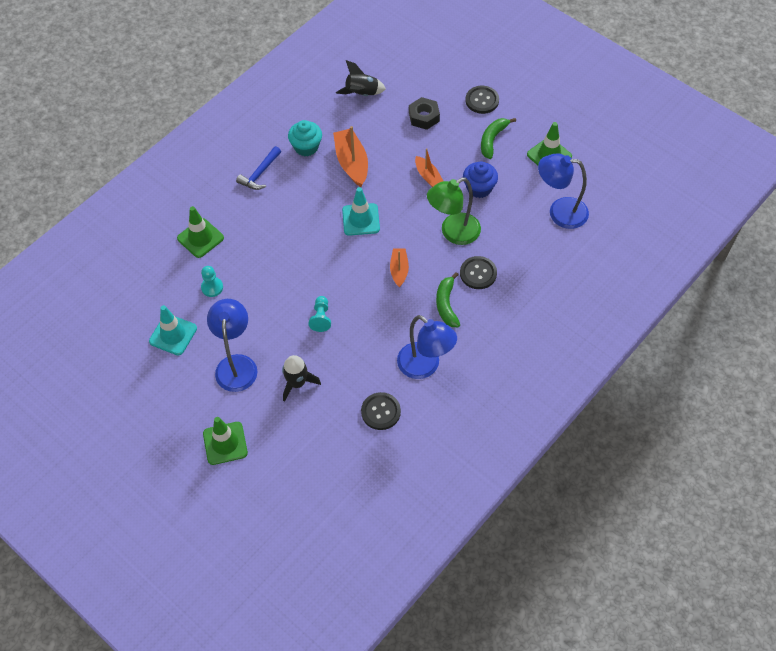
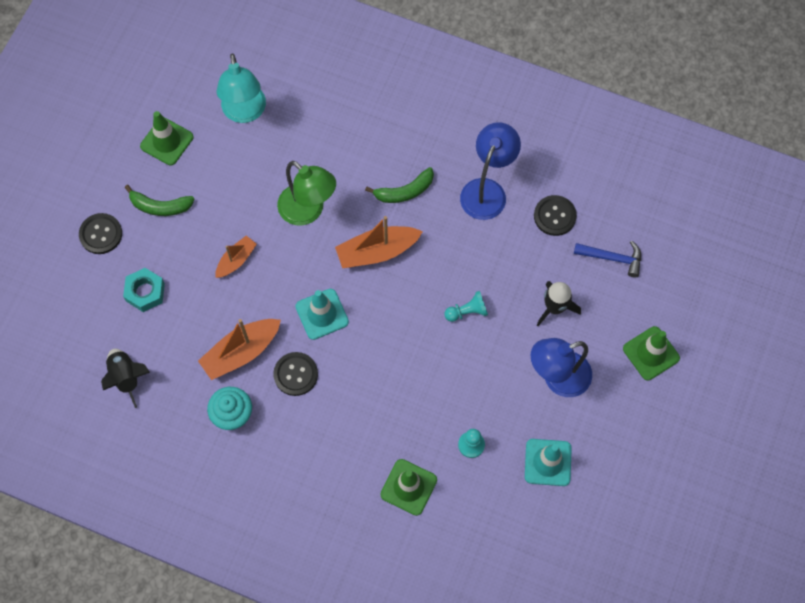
camera: 110 degrees left, 10 degrees up
(260, 173) = (290, 454): blue hammer -> blue hammer (612, 258)
(399, 270) = (377, 252): orange boat -> orange boat, size x1.66
(424, 117) = (145, 292): black nut -> turquoise nut
(478, 273) = (354, 171): black button -> black button (295, 374)
(479, 188) = (236, 201): blue cupcake -> none
(560, 212) = (245, 112): blue lamp -> turquoise lamp

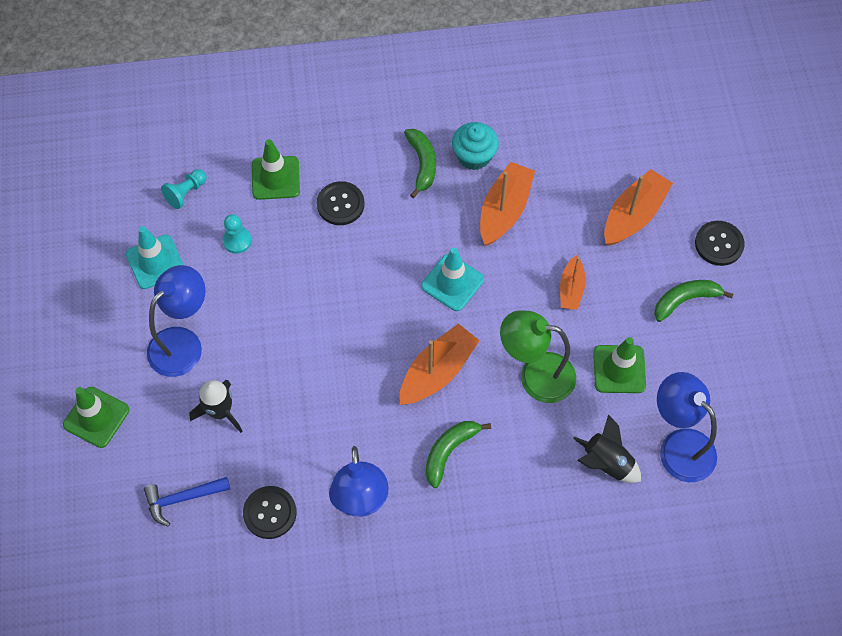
camera: 150 degrees right, 5 degrees down
(126, 377) = (591, 137): black rocket -> black rocket (606, 463)
(145, 292) = (633, 215): turquoise nut -> orange boat
(167, 141) = (733, 369): green traffic cone -> green traffic cone (619, 369)
(245, 112) = (678, 446): turquoise lamp -> blue lamp
(279, 431) = (422, 164): none -> green banana
(295, 374) = (440, 217): black button -> black button (340, 204)
(467, 311) = (309, 360): turquoise pawn -> turquoise pawn (186, 193)

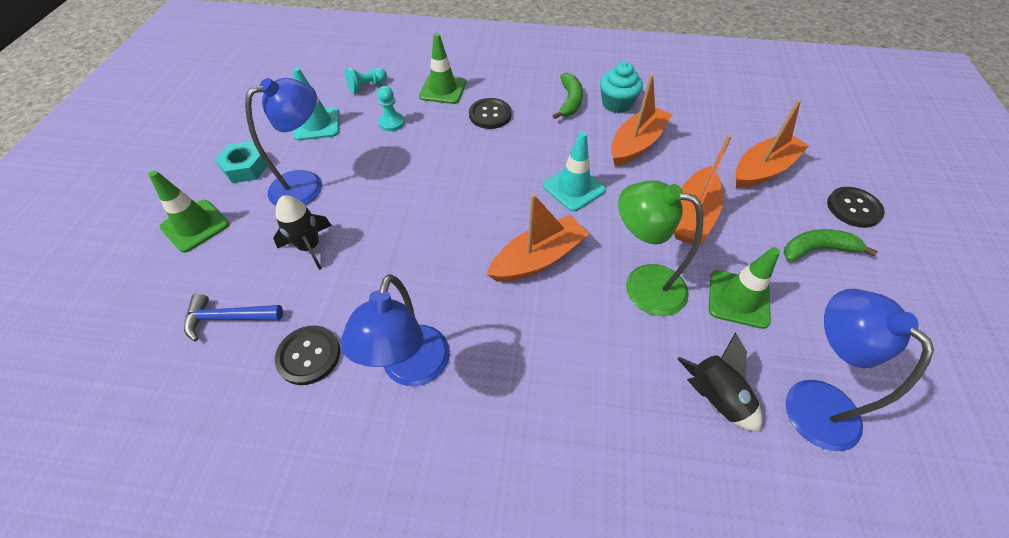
camera: 15 degrees right, 10 degrees down
(108, 337) = (246, 167): none -> turquoise nut
(449, 451) = (528, 339): green banana -> none
(571, 289) = (693, 215): orange boat -> orange boat, size x1.66

